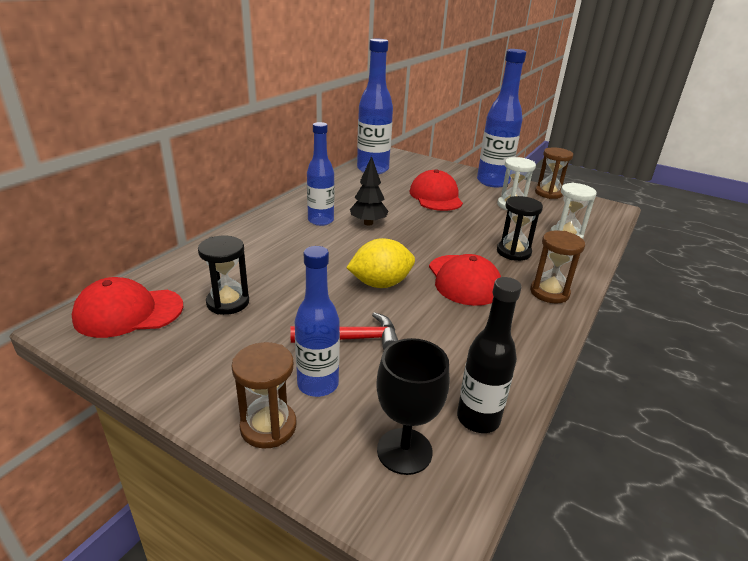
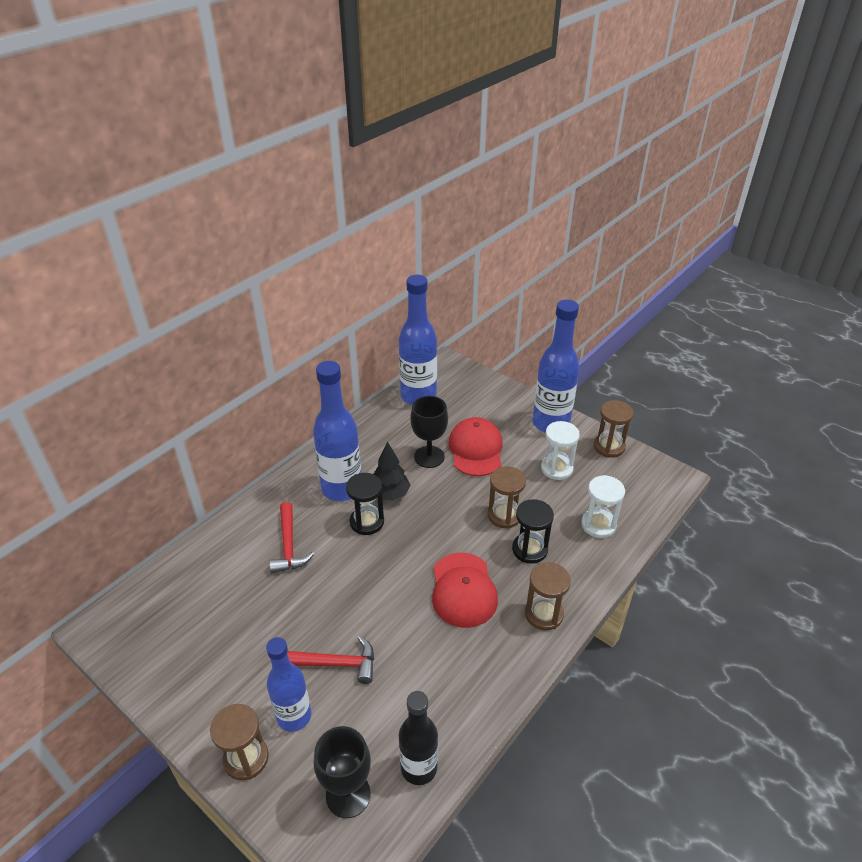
camera: 10 degrees right, 10 degrees up
(128, 312) = (147, 615): red cap -> none
(228, 302) = (233, 608): black hourglass -> black hourglass (367, 522)
(278, 257) = (289, 545): none -> red hammer
(320, 221) = (342, 488): blue bottle -> blue bottle, size x1.53
(380, 284) = (379, 590): yellow lemon -> none
(396, 201) = (429, 457): none -> black goblet
(479, 233) = (504, 515): none -> brown hourglass

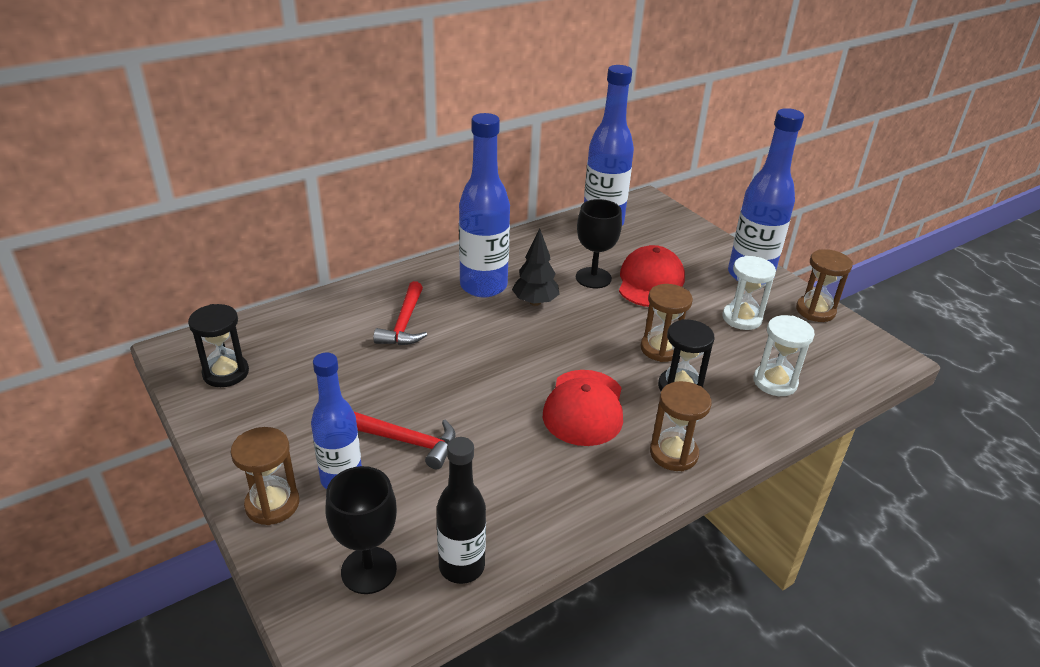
camera: 15 degrees right, 5 degrees down
(367, 522) = (498, 321): black hourglass -> black hourglass (226, 373)

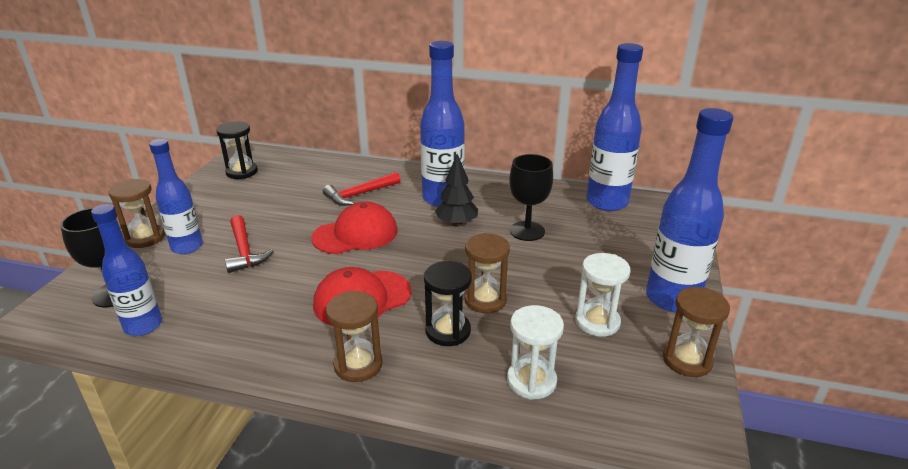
camera: 50 degrees right, 5 degrees down
(461, 566) = (143, 326): black bottle -> blue bottle
(650, 282) = (567, 256): red cap -> red cap (355, 234)

